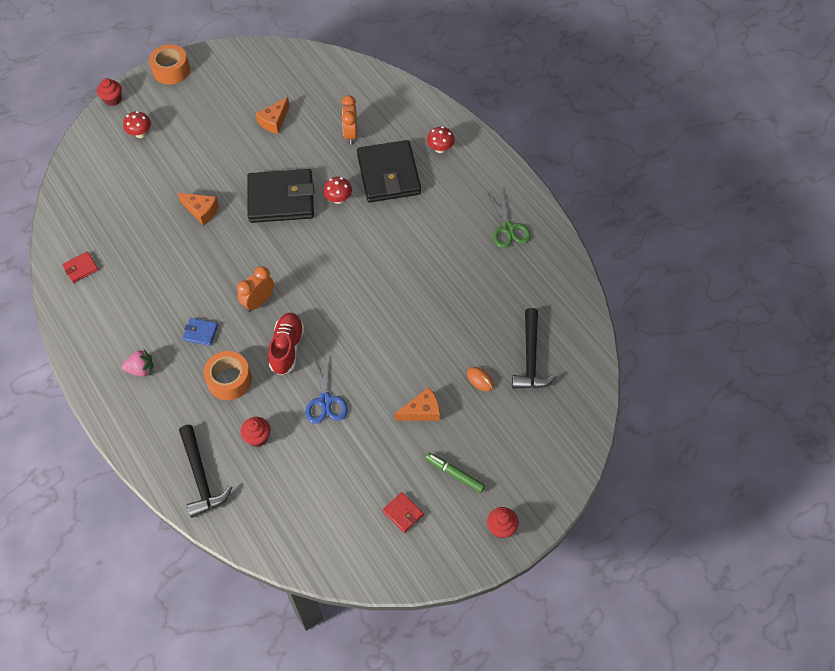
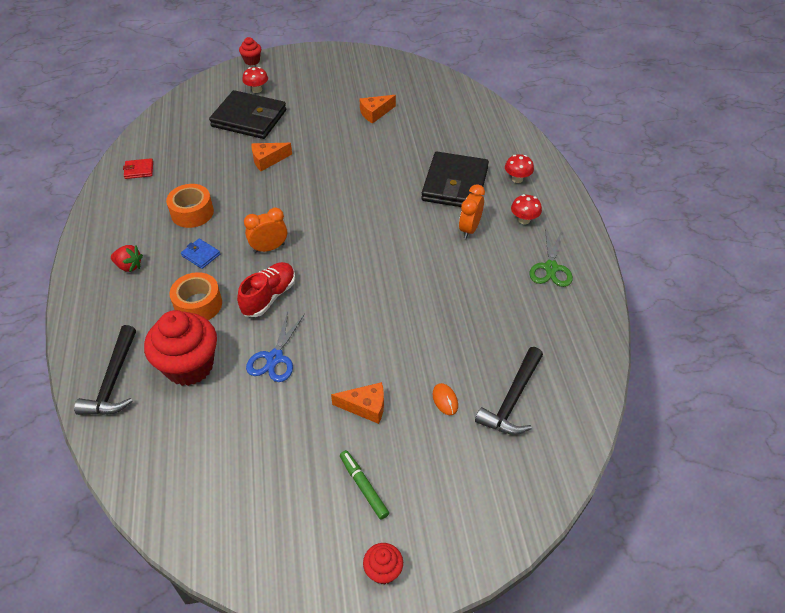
camera: 25 degrees right, 10 degrees down
(141, 369) = (129, 266): pink strawberry -> red strawberry
(171, 70) = (312, 54): orange tape -> orange tape (192, 213)
(201, 211) = (268, 160): orange cheese -> orange cheese turned 105 degrees clockwise
(257, 437) = (189, 366): red cupcake -> red cupcake, size x2.12
(281, 199) = (343, 173): black wallet -> black wallet (249, 118)
(338, 199) = (395, 189): red mushroom -> red mushroom (524, 220)
(350, 134) = (438, 142): orange clock -> orange clock (469, 229)
(403, 513) = (284, 504): red wallet -> none

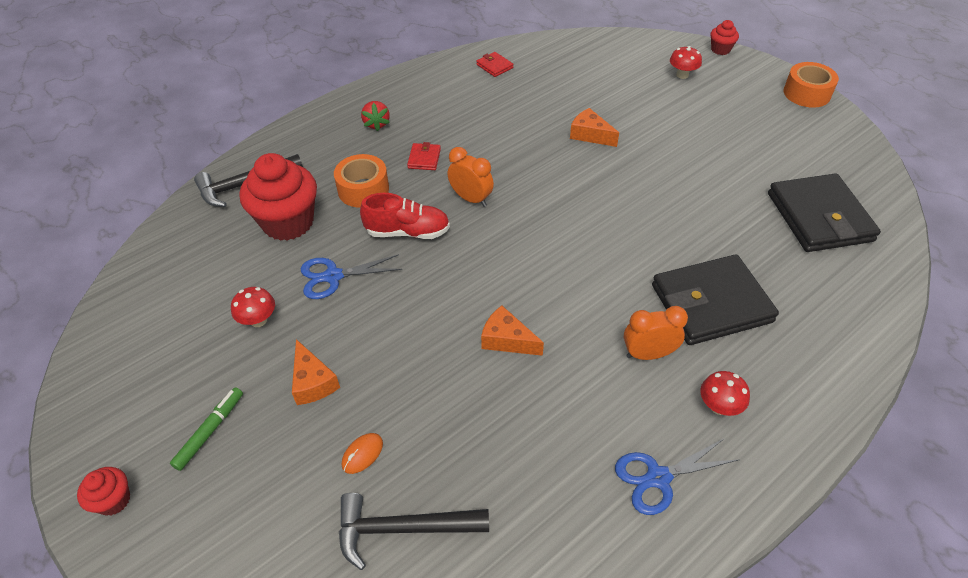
camera: 60 degrees right, 0 degrees up
(192, 213) = (472, 125): orange tape -> orange tape (806, 93)
(201, 255) = (424, 158): blue wallet -> red wallet
(249, 118) = (635, 92): black wallet -> black wallet (819, 217)
(375, 113) = (752, 175): orange cheese -> orange cheese (507, 340)
(517, 179) = (788, 364): red mushroom -> red mushroom (258, 320)
(551, 268) = (658, 478): green scissors -> blue scissors

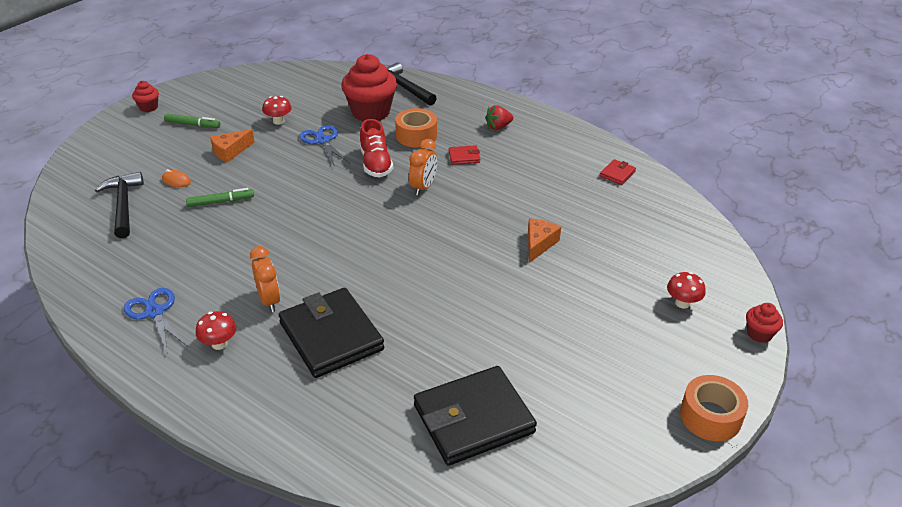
camera: 75 degrees right, 10 degrees down
(435, 397) = (221, 202): none -> green marker
(507, 340) = (275, 226): orange cheese -> none

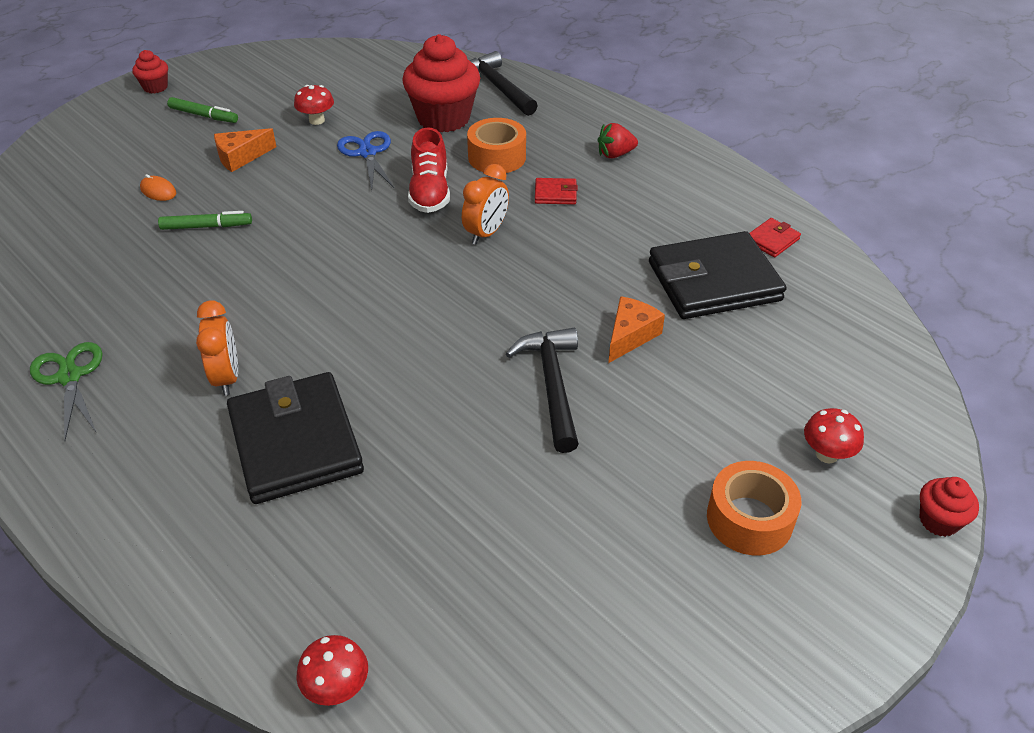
camera: 10 degrees right, 5 degrees up
(123, 205) = (80, 219): black hammer -> black hammer (552, 385)
(154, 312) = (69, 377): blue scissors -> green scissors
(219, 344) = (140, 434): red mushroom -> red mushroom (337, 687)
(473, 419) = (463, 602): black wallet -> black wallet (713, 281)
(710, 416) = (831, 650): orange tape -> orange tape (749, 519)

